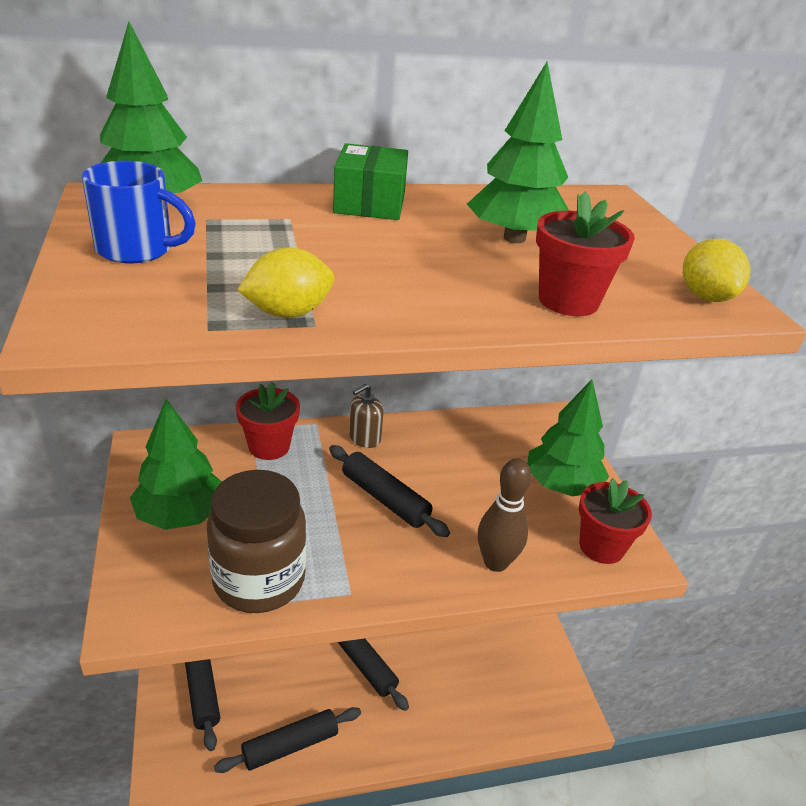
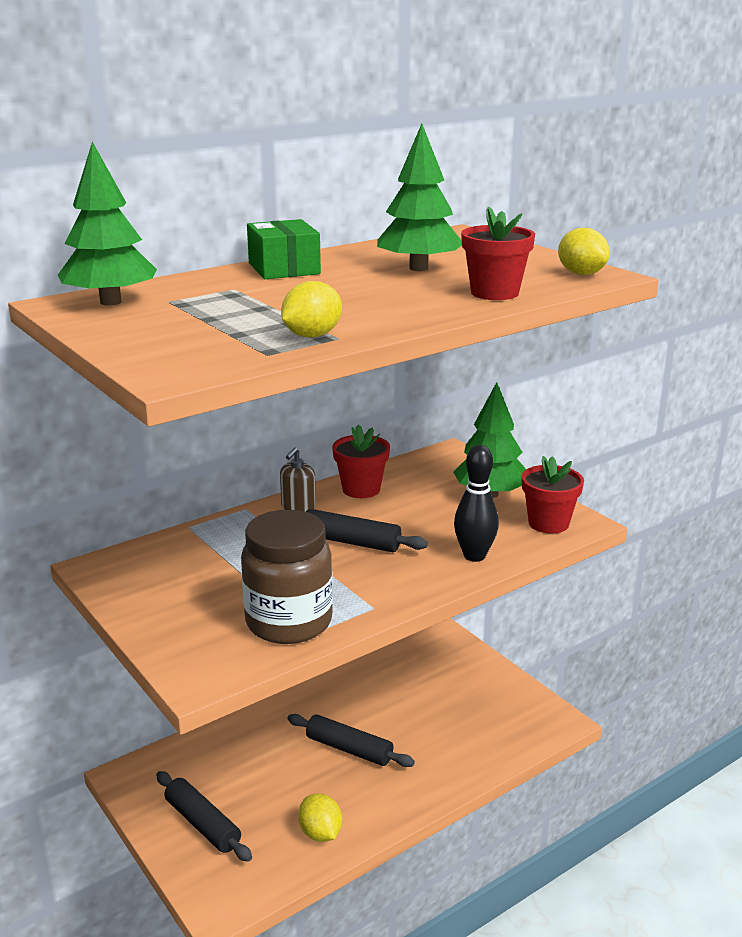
camera: 20 degrees left, 10 degrees down
(137, 250) = (144, 327): blue mug -> none
(181, 515) = (178, 602): green tree -> none
(269, 446) = (216, 535): red flower pot -> red flower pot (361, 489)
(290, 745) = (320, 833): black rolling pin -> yellow lemon
(495, 562) = (474, 556): brown bowling pin -> black bowling pin

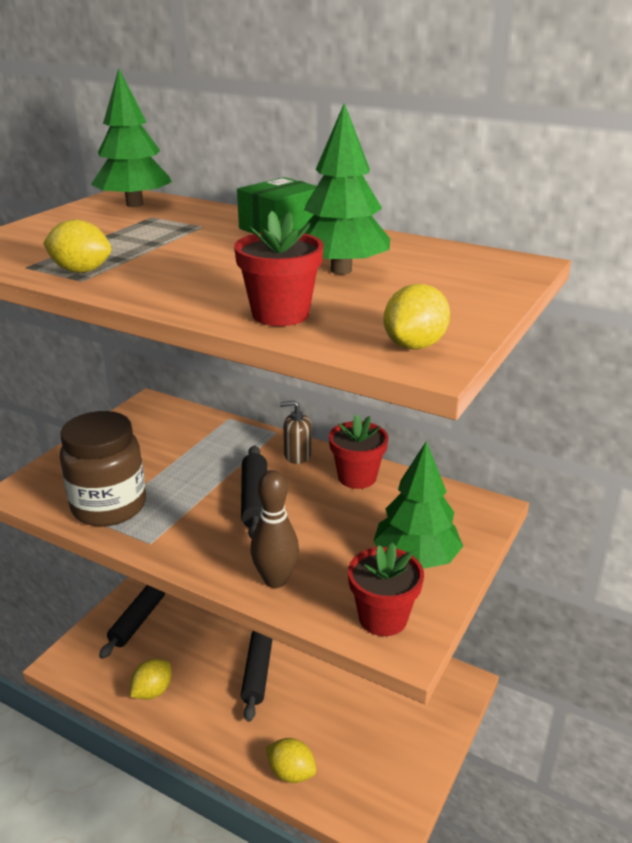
camera: 65 degrees right, 5 degrees up
(474, 556) = (275, 580): black bowling pin -> brown bowling pin
(477, 759) = (291, 772): none -> yellow lemon

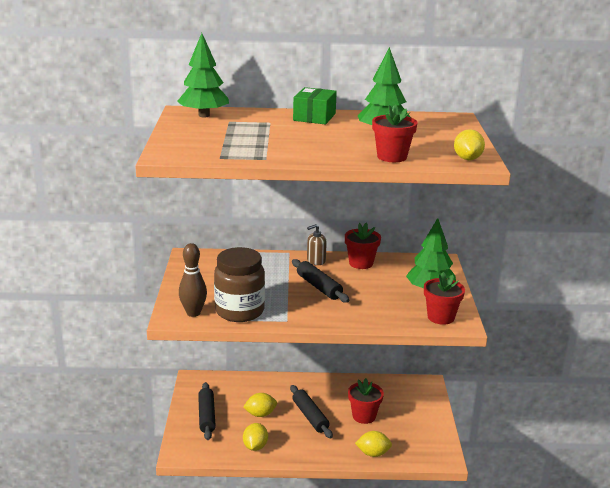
camera: 30 degrees left, 5 degrees down
(81, 271) = (255, 155): yellow lemon -> yellow lemon (260, 414)
(275, 580) = (373, 317): brown bowling pin -> brown bowling pin (193, 313)
(328, 702) = (364, 416): none -> red flower pot

